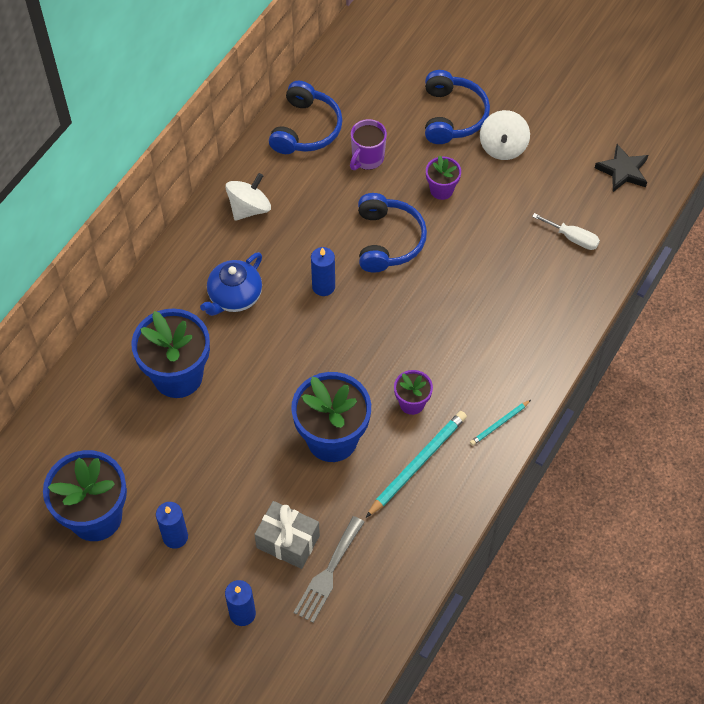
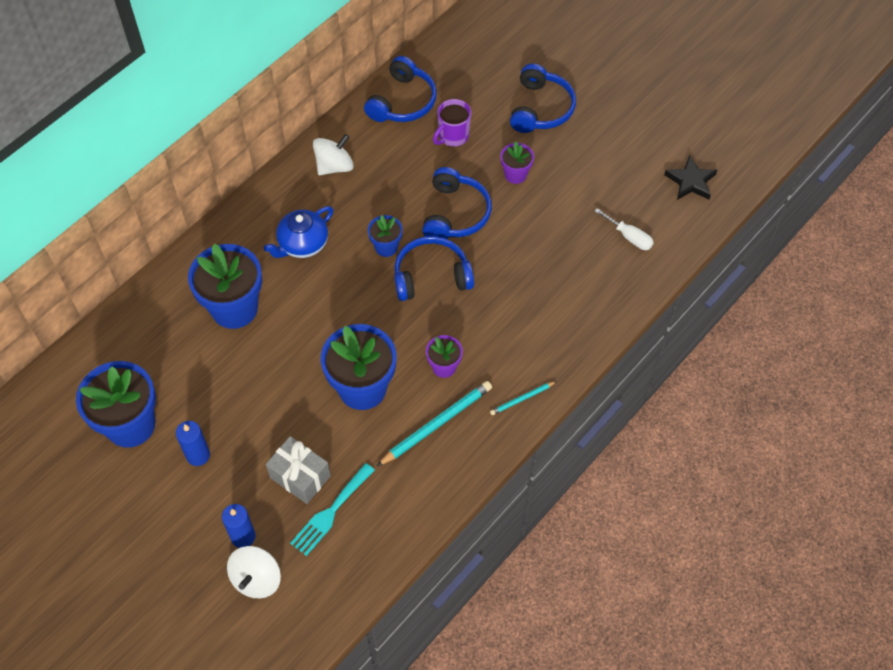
camera: 10 degrees right, 0 degrees up
(323, 286) = (386, 247): blue candle -> blue flower pot
(328, 573) = (331, 512): grey fork -> turquoise fork
(377, 310) = (431, 276): none -> blue headphones
(503, 147) = (581, 143): white spinning top -> white spinning top (256, 579)

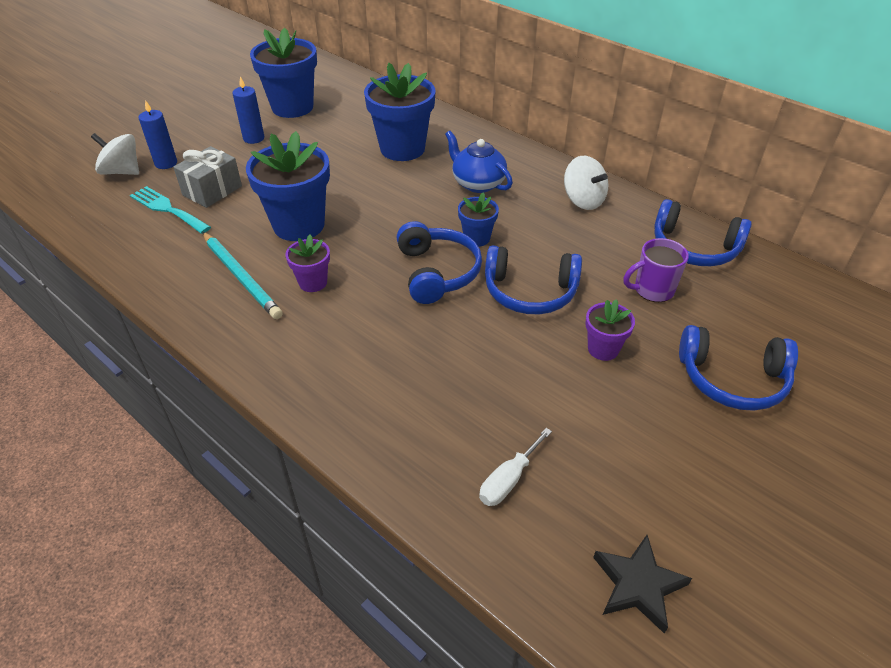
camera: 90 degrees right, 15 degrees down
(453, 136) = (652, 290): purple mug -> purple mug turned 60 degrees counterclockwise
(522, 399) = (254, 348): turquoise pencil -> none

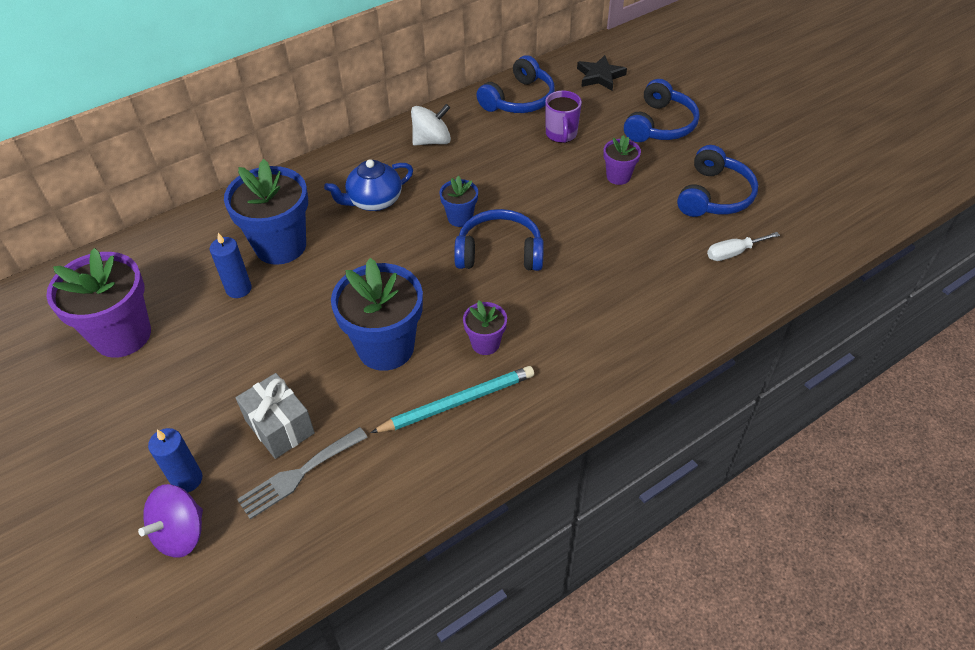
camera: 75 degrees left, 5 degrees up
(122, 171) = (181, 533): white spinning top -> purple spinning top
(167, 209) = (299, 474): turquoise fork -> grey fork
(253, 138) = (178, 380): blue candle -> blue candle (238, 289)
(292, 107) = (122, 335): blue flower pot -> purple flower pot
(508, 480) = (733, 253): white screwdriver -> white screwdriver turned 105 degrees clockwise
(530, 292) = (543, 200): blue headphones -> blue headphones (714, 195)
(638, 585) = (814, 213): black star -> black star (600, 76)

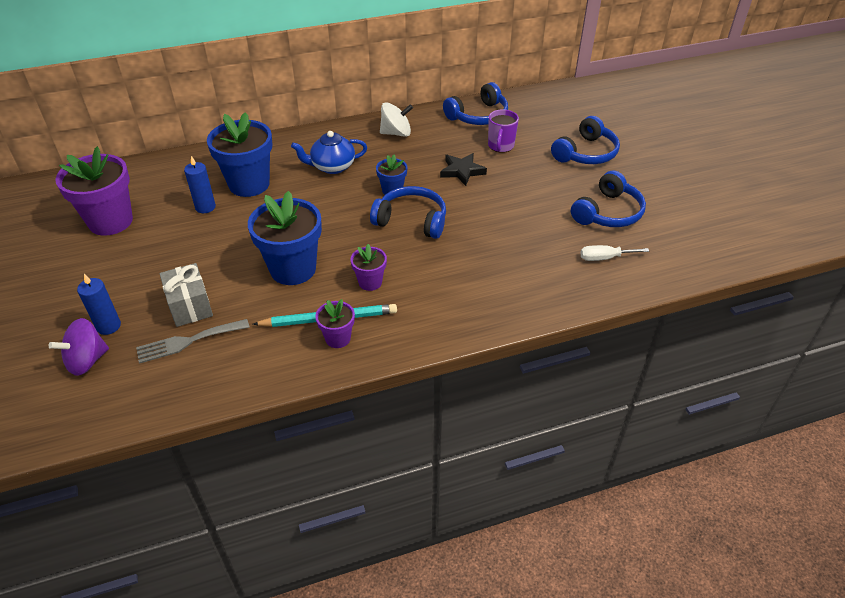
camera: 15 degrees right, 5 degrees down
(600, 76) = (552, 110): black star -> black star (462, 171)
(618, 176) = (533, 184): purple flower pot -> purple flower pot (338, 338)

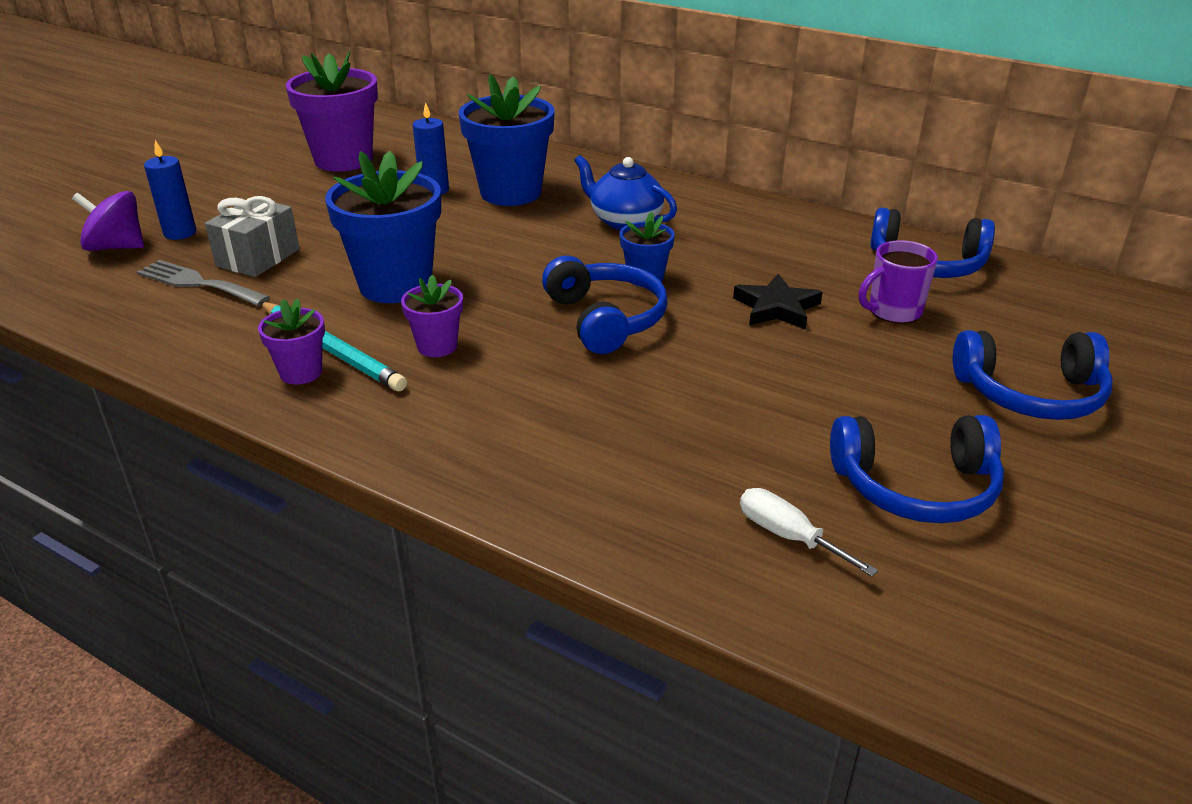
camera: 50 degrees right, 10 degrees down
(396, 133) = (768, 227): white spinning top -> none

